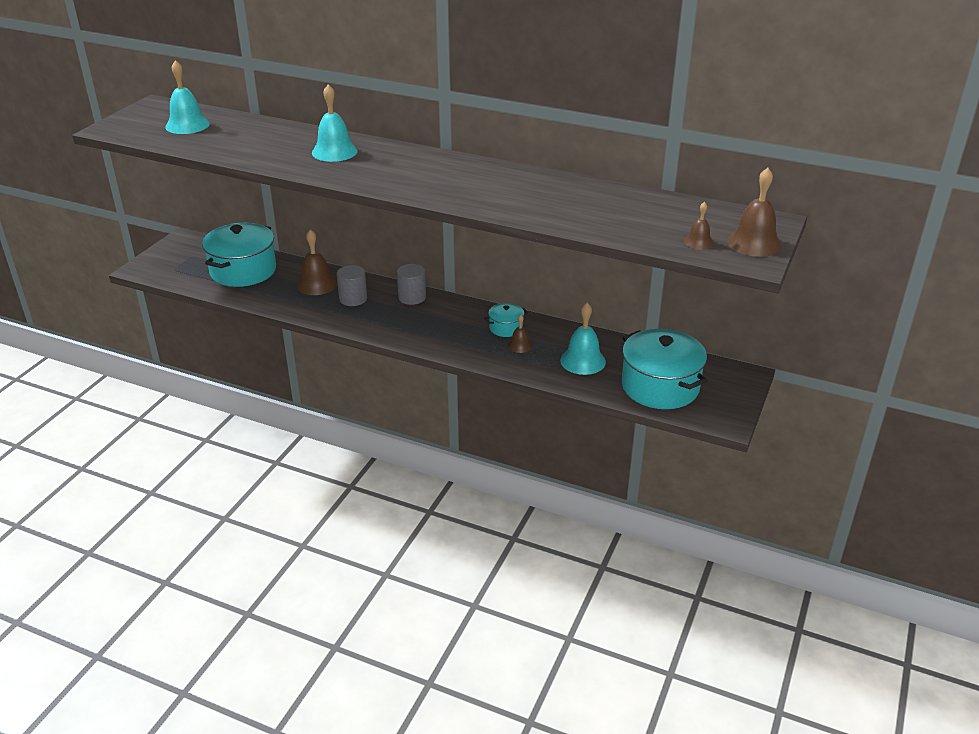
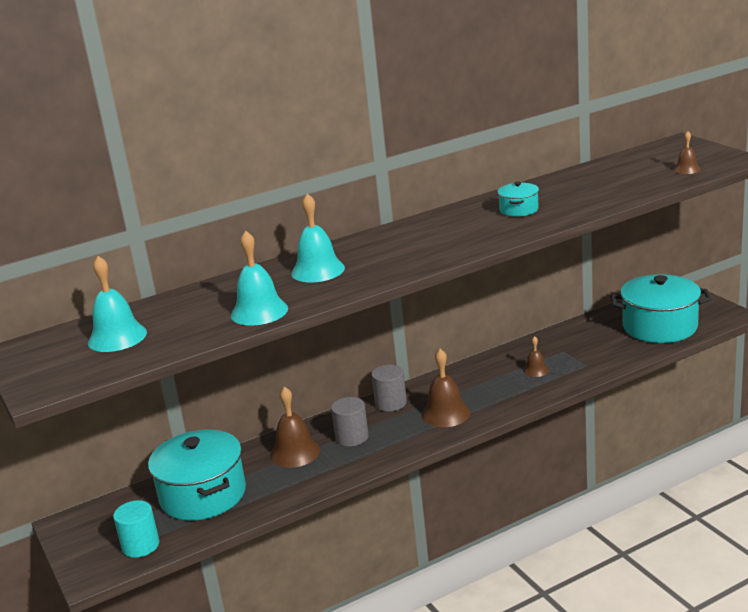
camera: 50 degrees left, 10 degrees down
(177, 272) = (140, 545): none -> turquoise cylinder
(506, 328) = (500, 369): turquoise pot -> turquoise pot (519, 210)
(583, 361) = (590, 348): turquoise bell -> turquoise bell (259, 311)
(754, 243) = (707, 154): brown bell -> brown bell (445, 413)

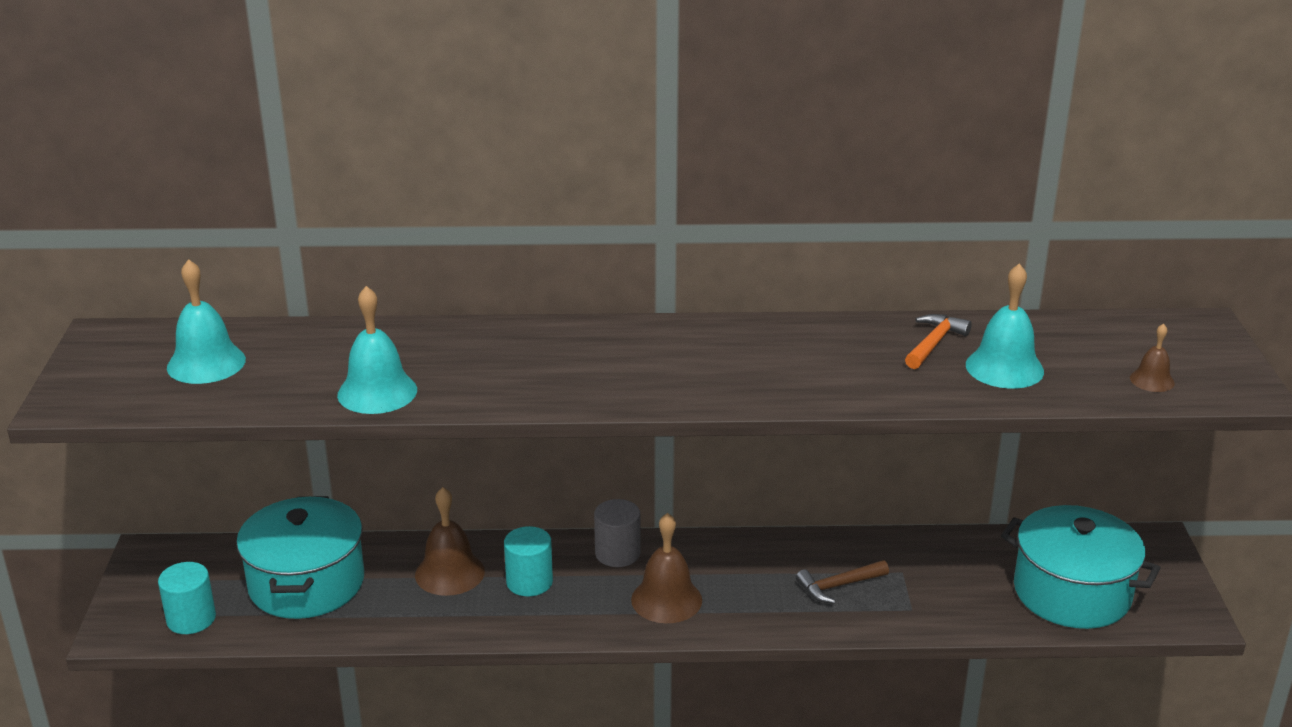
camera: 25 degrees right, 5 degrees up
(318, 270) = (505, 356): turquoise bell -> turquoise bell (1004, 368)
(352, 437) = (529, 582): grey cylinder -> turquoise cylinder
(519, 210) = (844, 359): turquoise pot -> none
(536, 370) = (838, 586): brown bell -> brown hammer
(557, 189) = (934, 343): none -> orange hammer

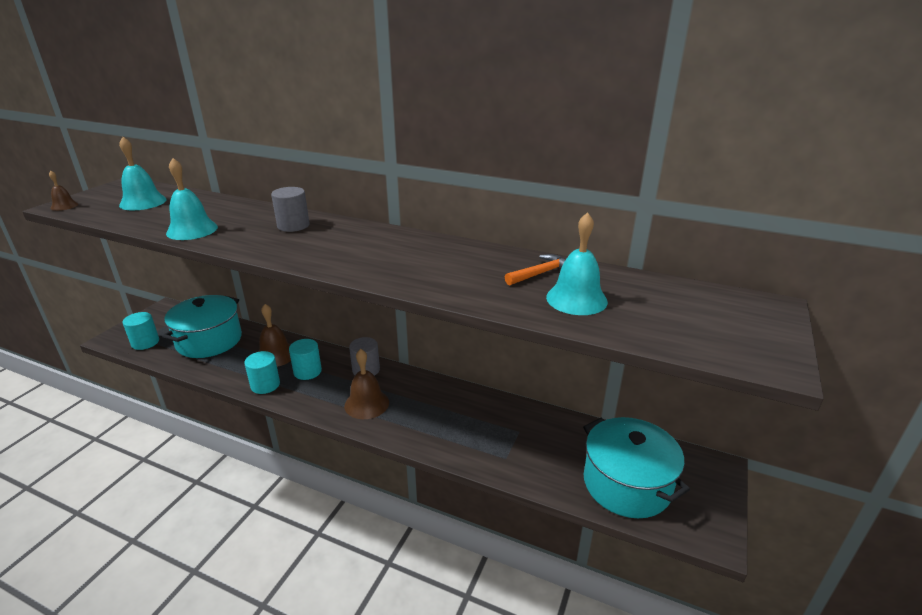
camera: 25 degrees right, 0 degrees up
(484, 620) = (265, 385): none -> turquoise cylinder
(523, 348) = (293, 225): none -> grey cylinder
(838, 586) = (471, 428): brown hammer -> none
(1152, 380) = (691, 334): brown bell -> brown bell (64, 206)

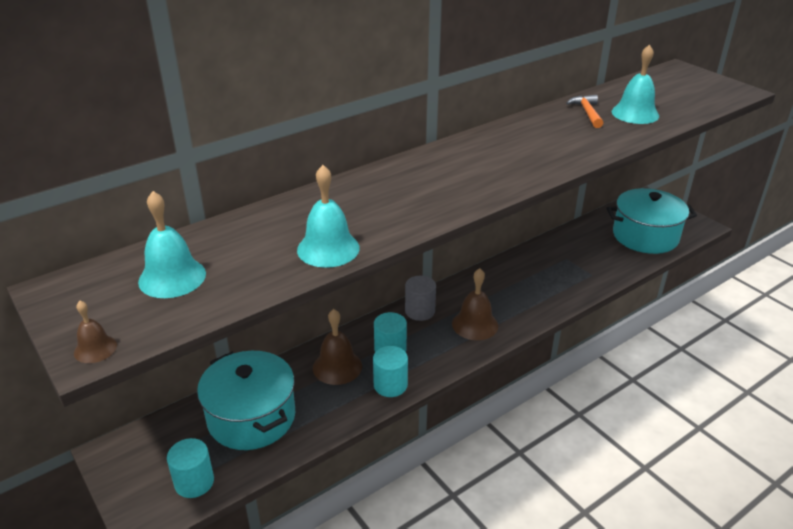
camera: 60 degrees left, 5 degrees up
(293, 225) = (382, 188): grey cylinder -> none

